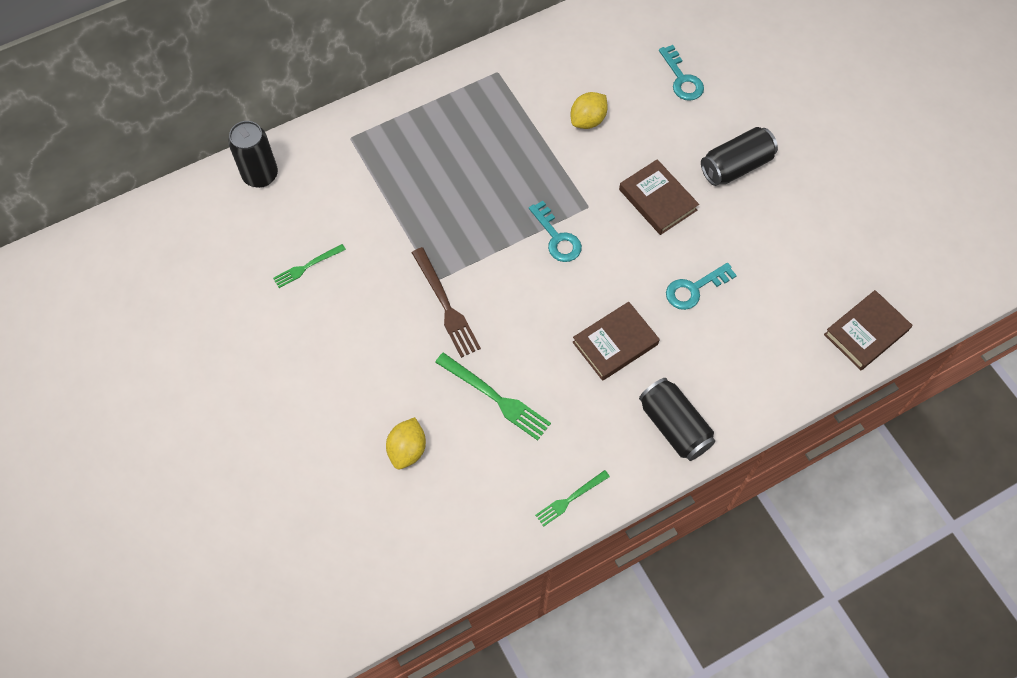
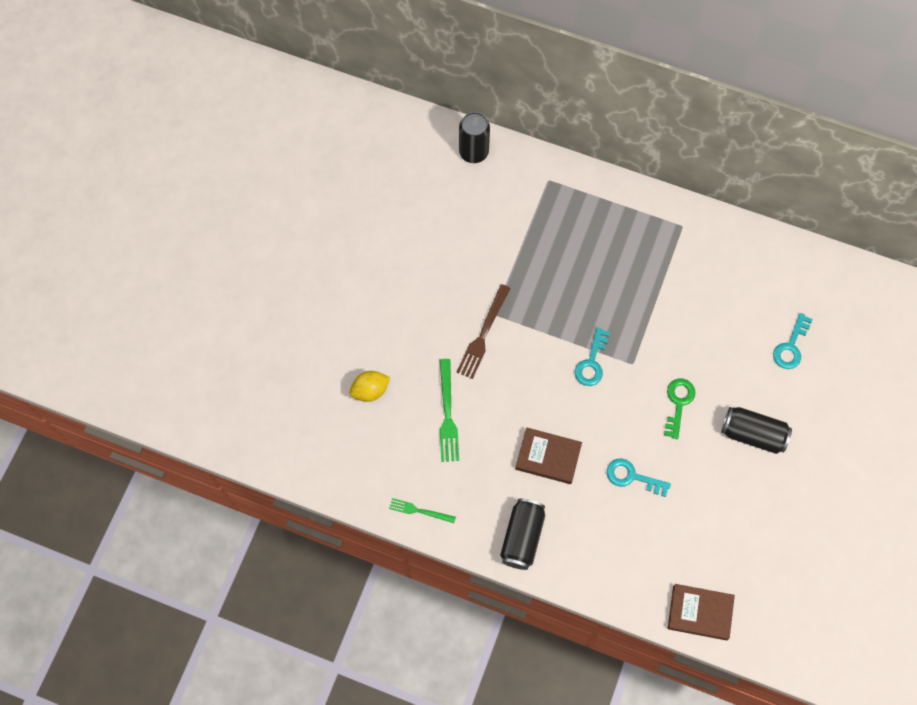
camera: 50 degrees right, 5 degrees up
(307, 266) = (437, 233): green fork -> none
(588, 120) = (698, 312): yellow lemon -> none
(657, 200) = (678, 403): brown book -> green key

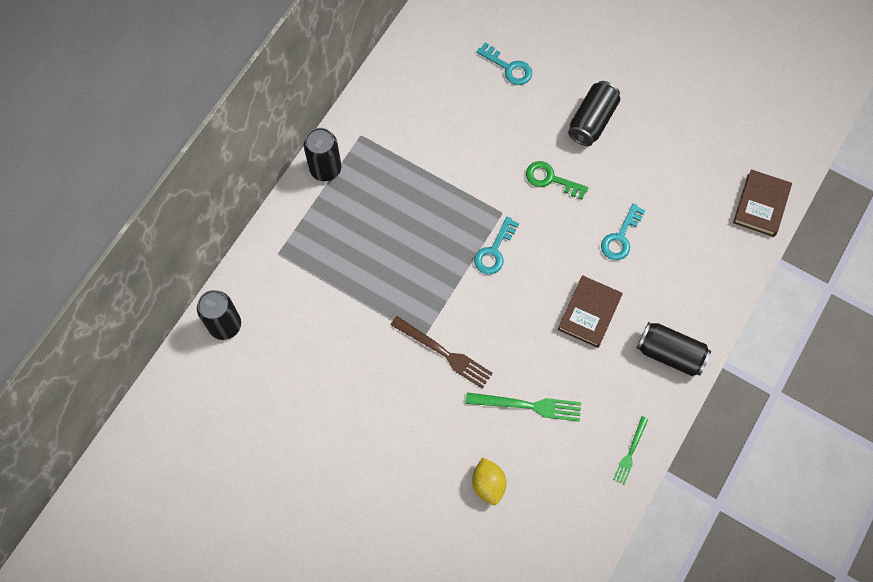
camera: 80 degrees left, 0 degrees up
(592, 362) = (494, 251): turquoise key -> turquoise key turned 90 degrees clockwise
(640, 203) = (325, 169): none -> black can

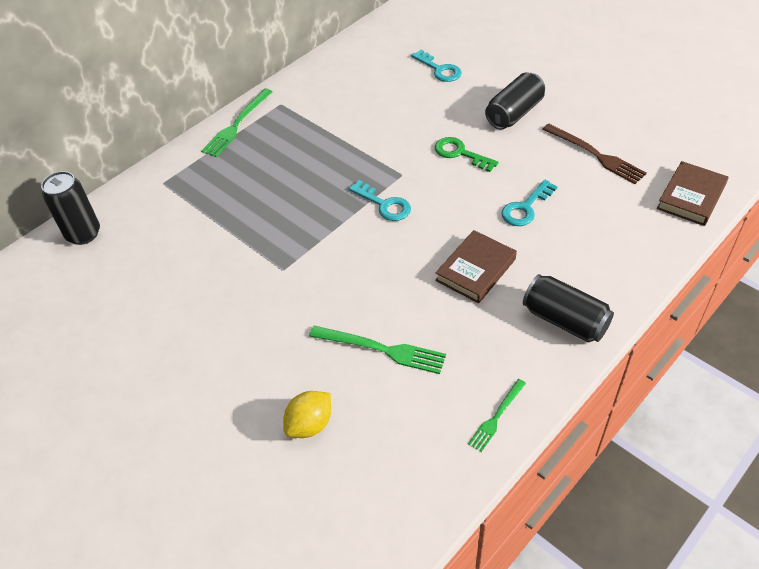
camera: 15 degrees right, 20 degrees down
(325, 169) = (237, 124): black can -> green fork
(444, 353) = (301, 286): brown fork -> brown fork (595, 155)
(488, 484) = (310, 424): yellow lemon -> yellow lemon turned 45 degrees clockwise
(494, 251) = (384, 204): turquoise key -> turquoise key turned 90 degrees counterclockwise

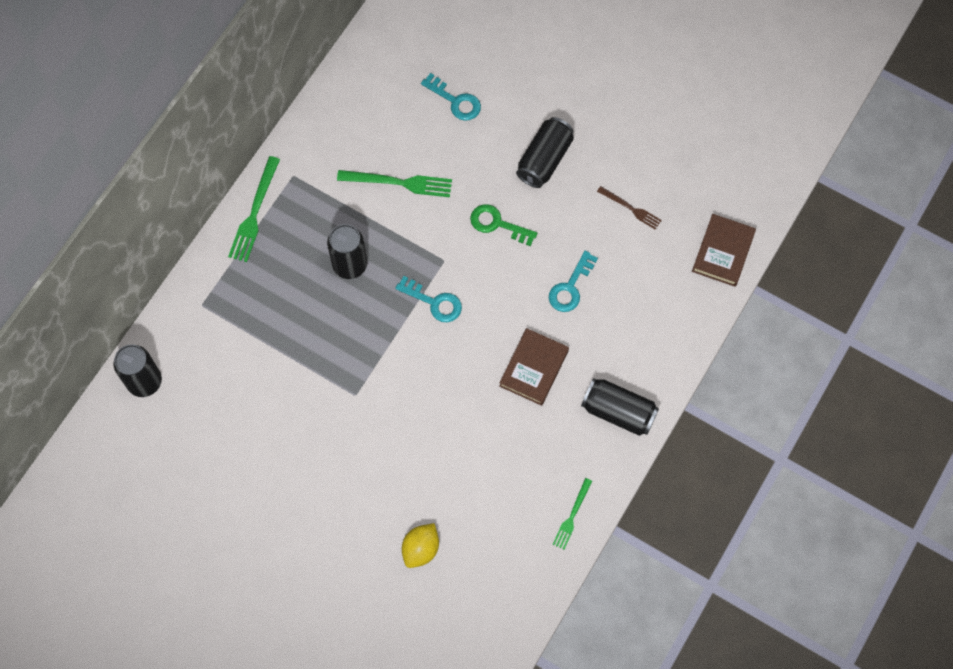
camera: 15 degrees left, 20 degrees up
(311, 168) = (350, 265): none -> black can
(382, 349) = (465, 467): green fork -> green fork (399, 183)
(595, 155) = (631, 208): brown fork -> brown fork, size x0.61

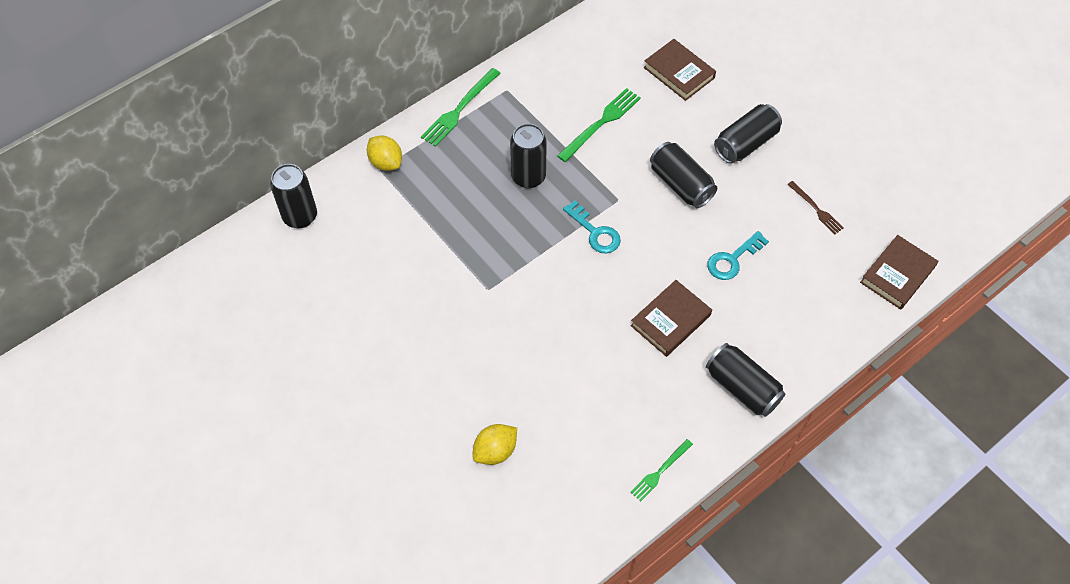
camera: 20 degrees right, 10 degrees down
(205, 295) = (386, 162): none -> yellow lemon
(399, 183) = (601, 123): green fork -> green fork turned 75 degrees counterclockwise
(455, 101) = (679, 72): turquoise key -> brown book
(497, 224) = (681, 184): green key -> black can

